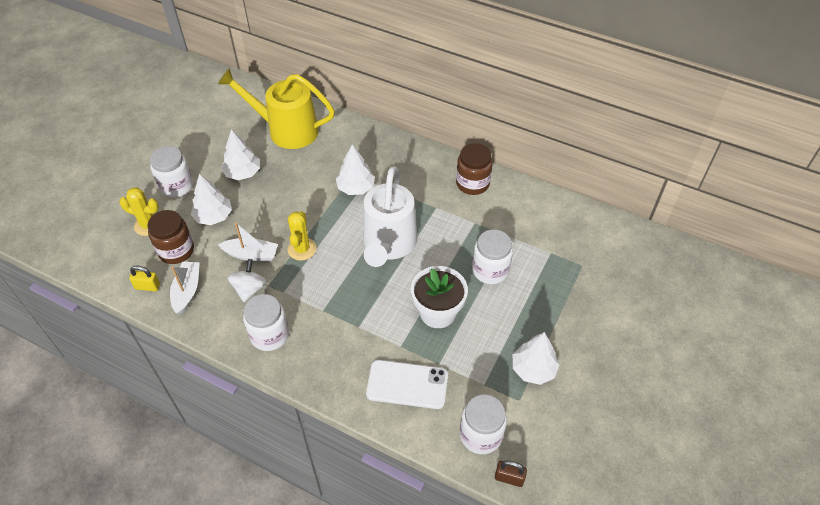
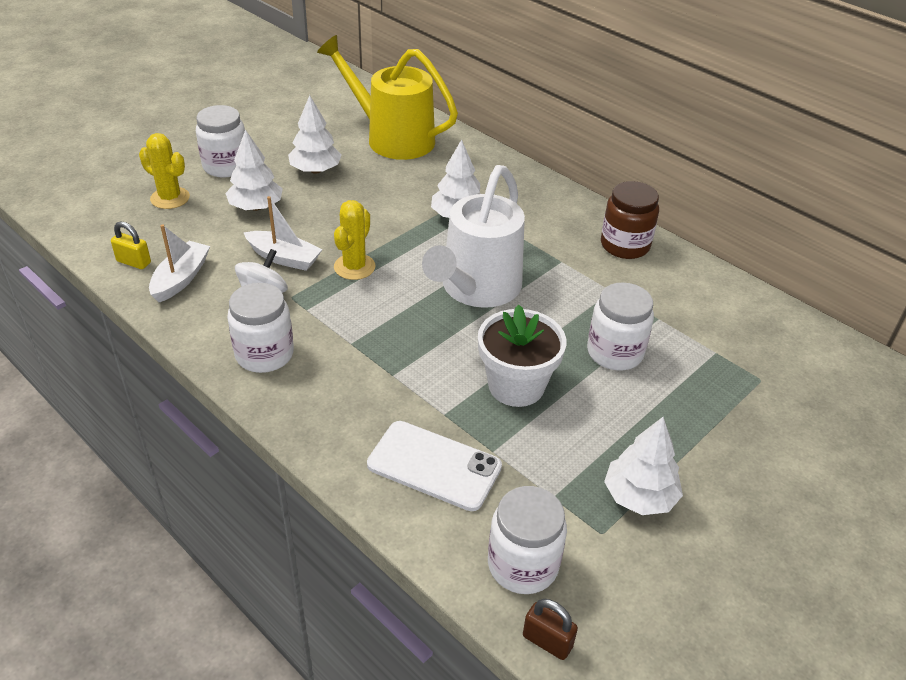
camera: 15 degrees right, 10 degrees down
(176, 250) = (190, 232): brown jar -> none

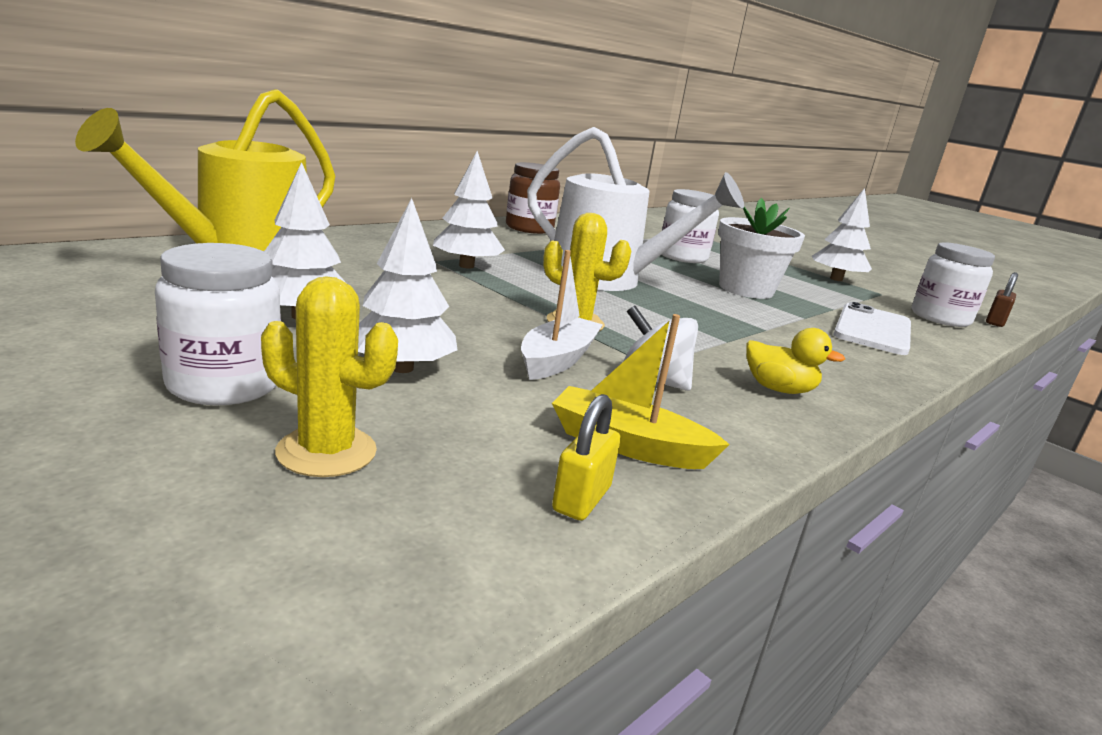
camera: 90 degrees left, 20 degrees down
(170, 198) = (326, 452): yellow cactus -> yellow cactus turned 75 degrees clockwise
(181, 279) = (628, 445): white boat -> yellow boat
(264, 354) = (778, 389): white jar -> yellow duck

